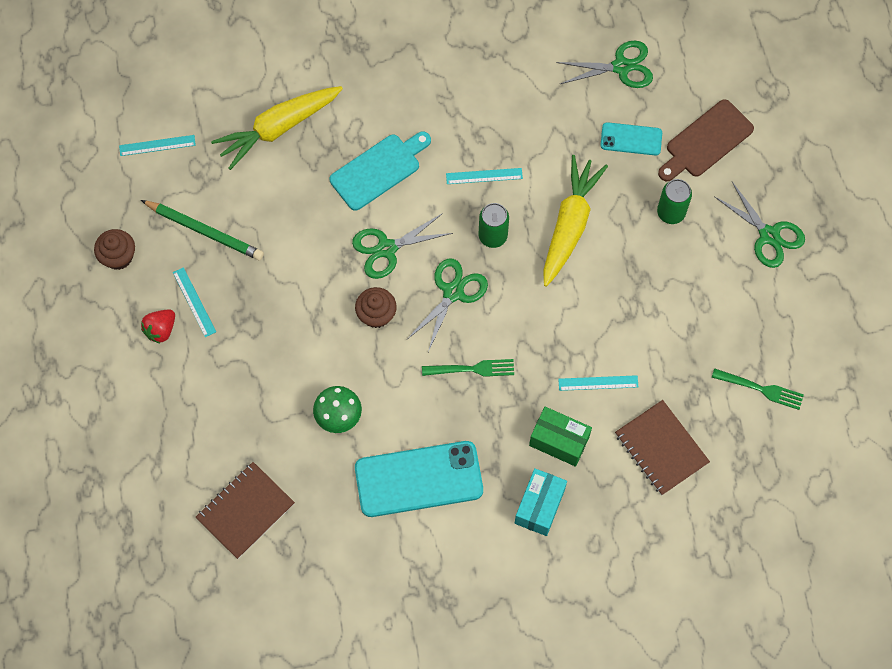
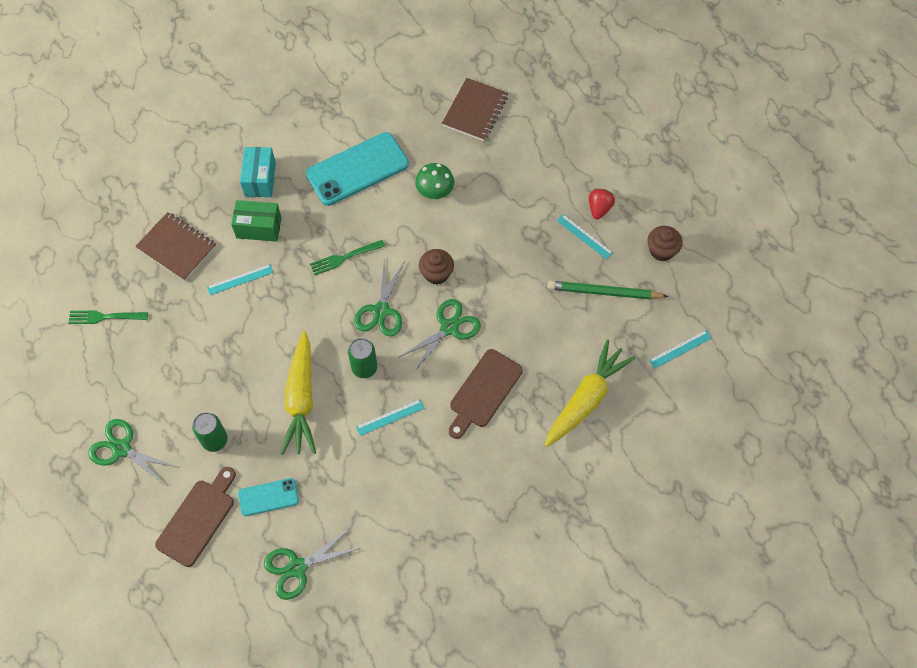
camera: 160 degrees right, 5 degrees down
(378, 170) = (483, 391): turquoise cutting board -> brown cutting board

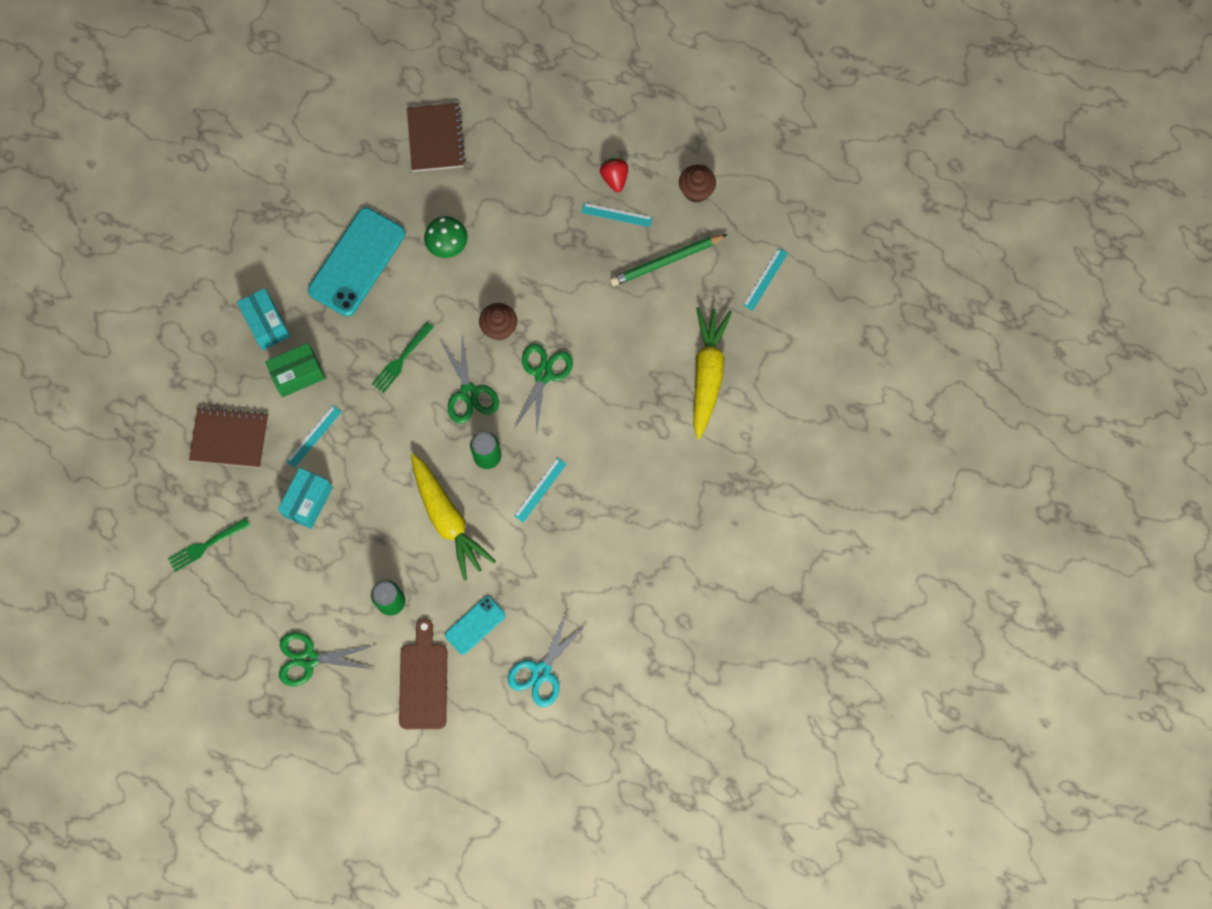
camera: 30 degrees left, 10 degrees up
(203, 326) = (308, 502): none -> turquoise box
(297, 567) = (541, 672): green scissors -> turquoise scissors
(483, 391) = (611, 418): brown cutting board -> none

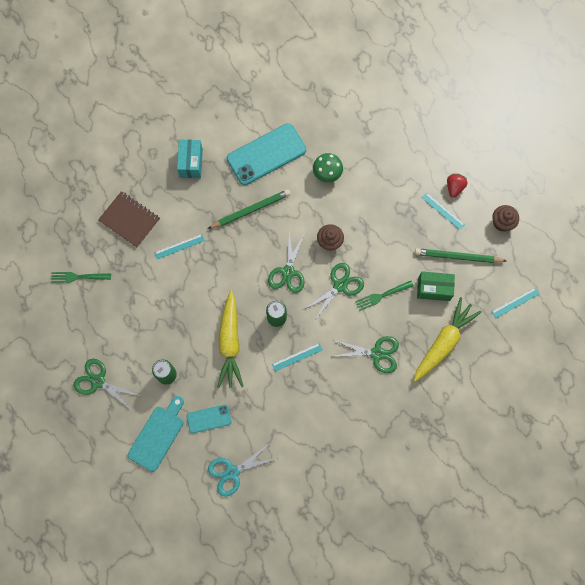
camera: 30 degrees right, 0 degrees up
(298, 374) = (192, 203): green box -> green box (434, 289)
(308, 502) = (153, 284): turquoise box -> none
(378, 342) = (251, 210): none -> green pencil
(401, 359) = (259, 228): green fork -> green fork (382, 295)
(423, 681) = (157, 435): brown cutting board -> turquoise cutting board
(436, 138) = (357, 104): brown notebook -> none
(635, 432) = (377, 353): none -> green scissors

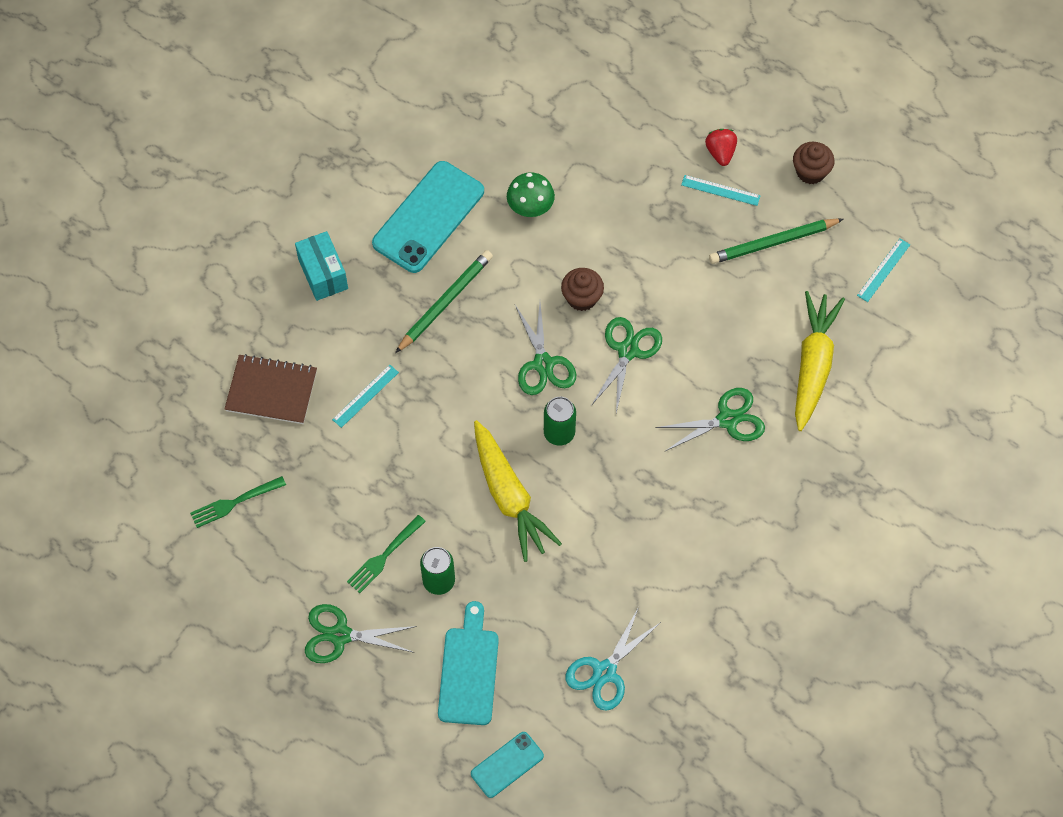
camera: 25 degrees left, 10 degrees down
(209, 419) = (532, 614): turquoise phone -> turquoise phone (507, 765)
(297, 357) = (616, 473): turquoise ruler -> none
(382, 295) = (694, 339): green fork -> green fork (384, 556)
(434, 289) = (762, 299): green box -> none

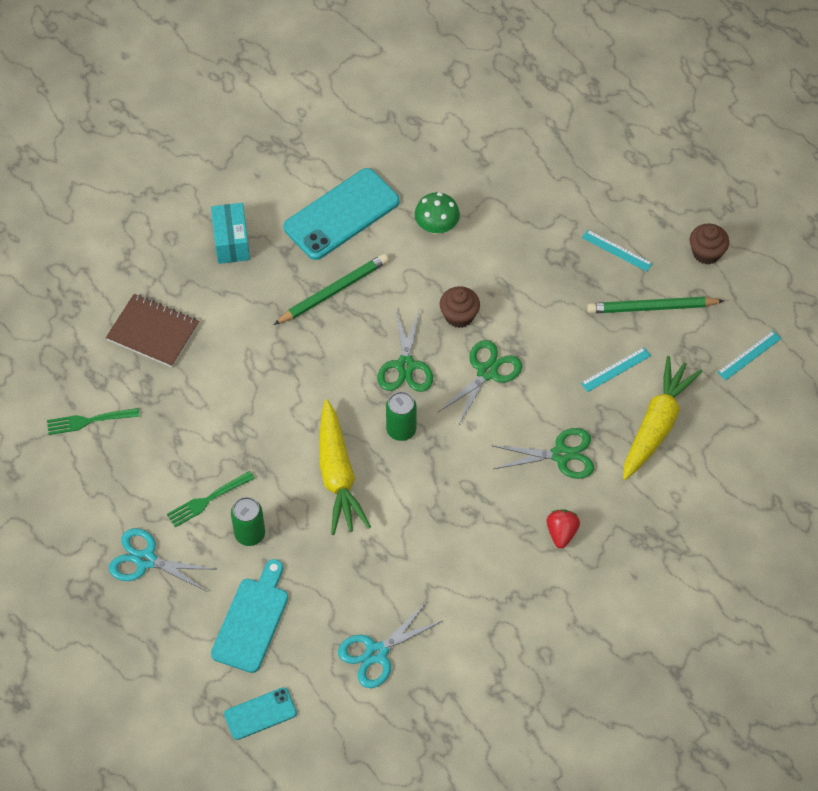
camera: 15 degrees right, 5 degrees down
(340, 635) = (146, 560): green scissors -> turquoise scissors
(365, 396) = (235, 356): turquoise ruler -> turquoise ruler (615, 369)
(720, 152) = (627, 217): red strawberry -> red strawberry (561, 533)

